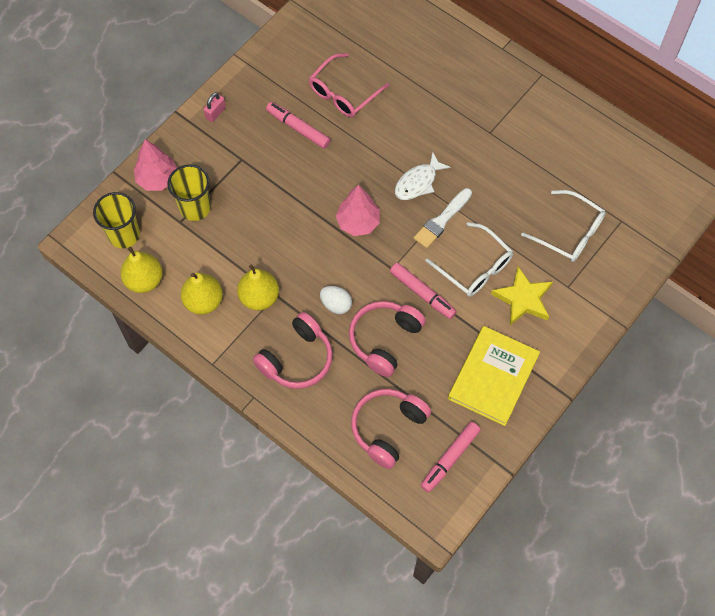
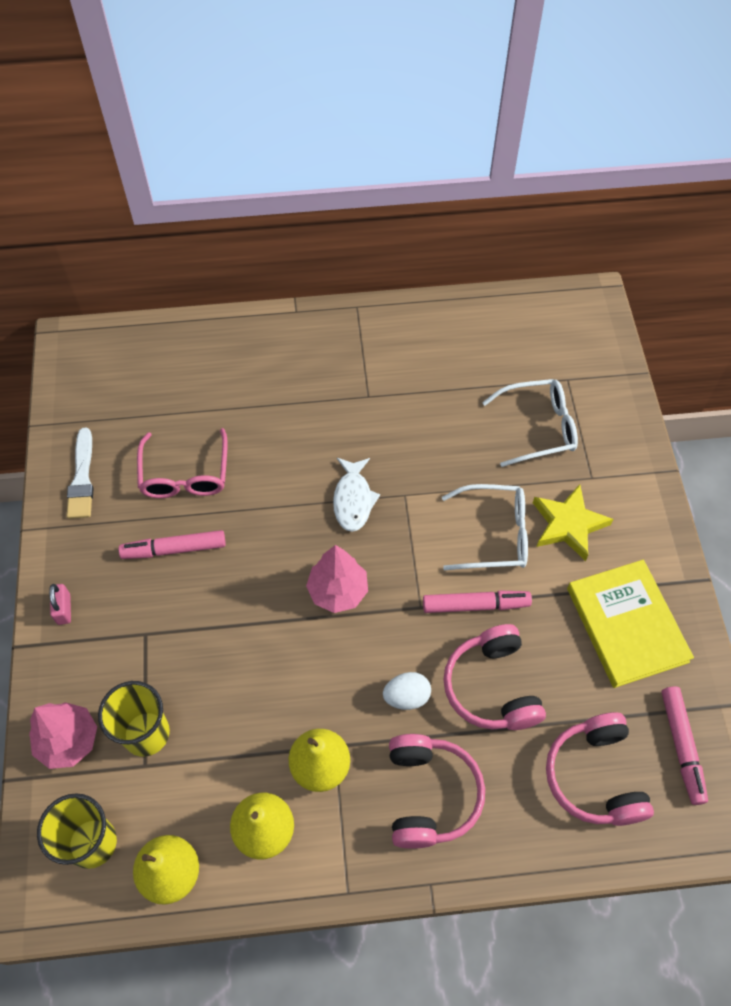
camera: 45 degrees left, 5 degrees down
(442, 220) = (415, 517): white brush -> white brush (82, 478)

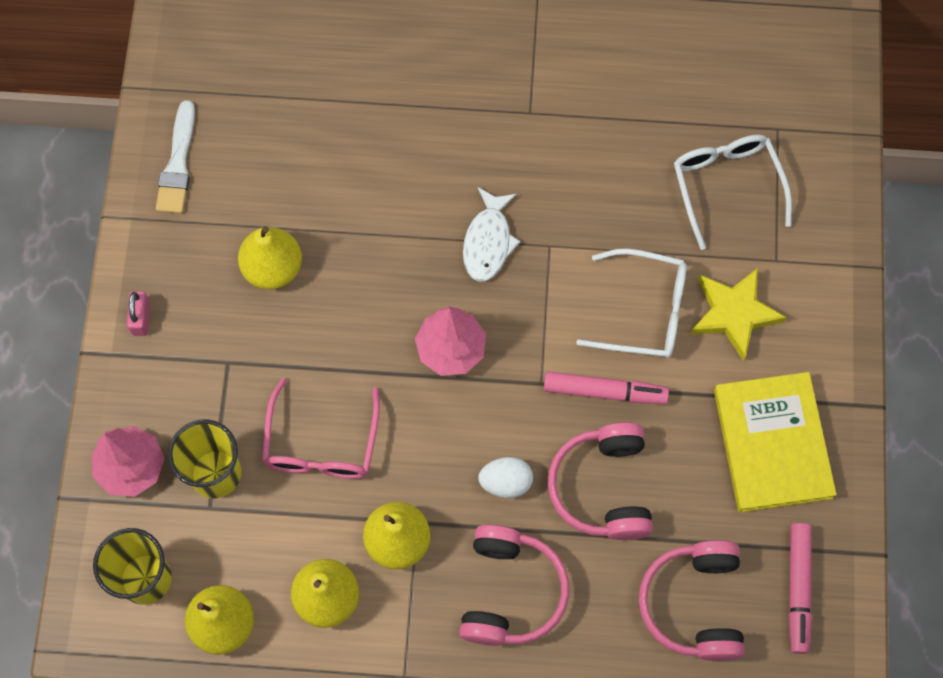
camera: 10 degrees right, 10 degrees up
(174, 549) = (273, 268): pink marker -> yellow pear
(185, 474) = (297, 178): pink glasses -> pink glasses (321, 443)
(538, 427) = (726, 186): white glasses -> white glasses turned 105 degrees counterclockwise

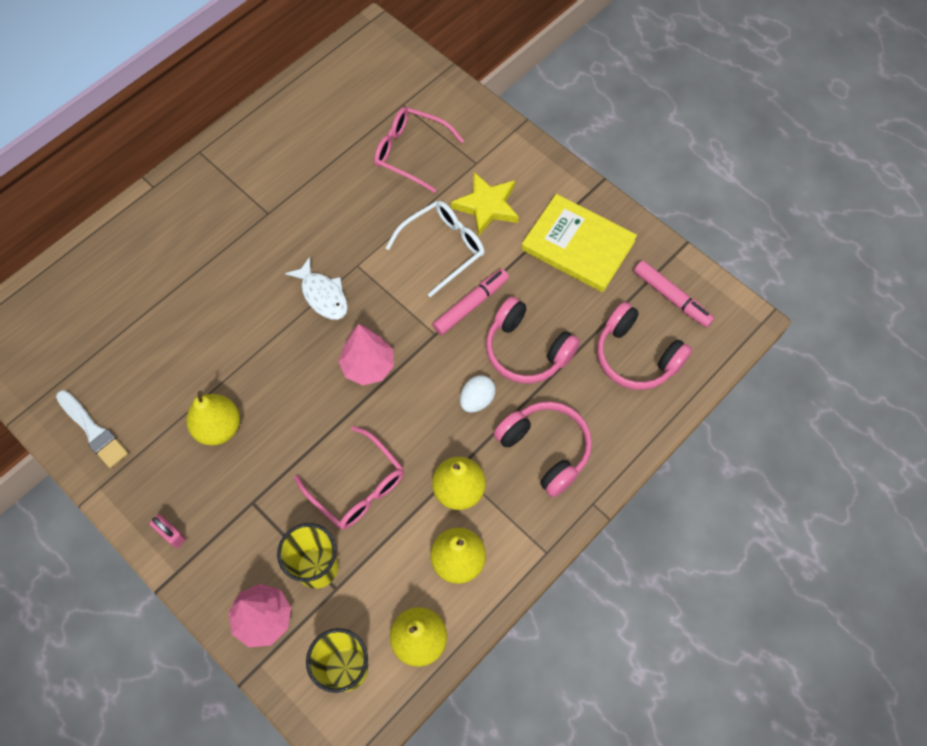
camera: 50 degrees left, 5 degrees down
(726, 186) = (411, 153): white glasses -> pink glasses

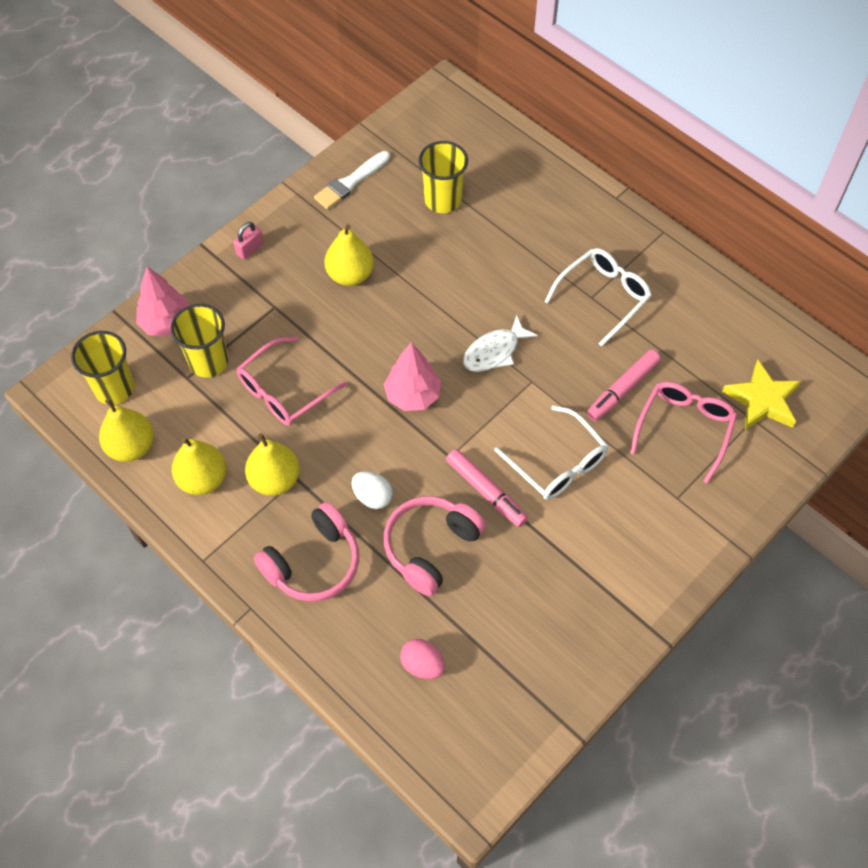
camera: 90 degrees right, 5 degrees down
(132, 339) = (443, 200): none -> yellow cup
(269, 204) = (603, 297): none -> white glasses
(487, 206) = (617, 509): yellow star -> yellow star (762, 400)
(578, 245) = (569, 608): yellow book -> none
(636, 356) = (422, 665): pink headphones -> pink egg
(672, 297) = (501, 713): pink marker -> pink marker (622, 389)

